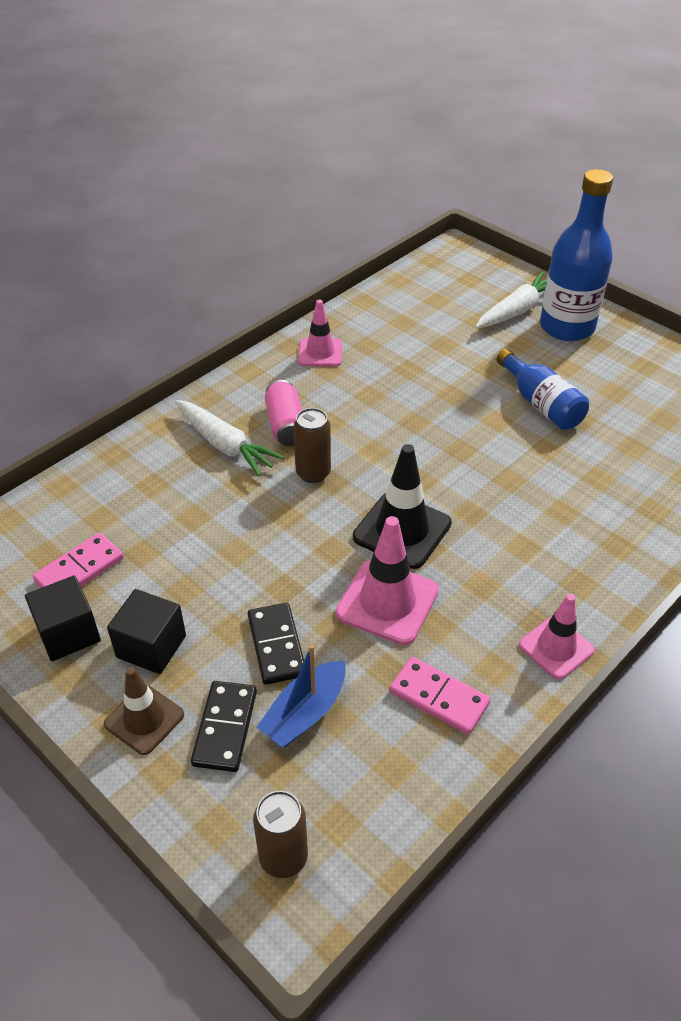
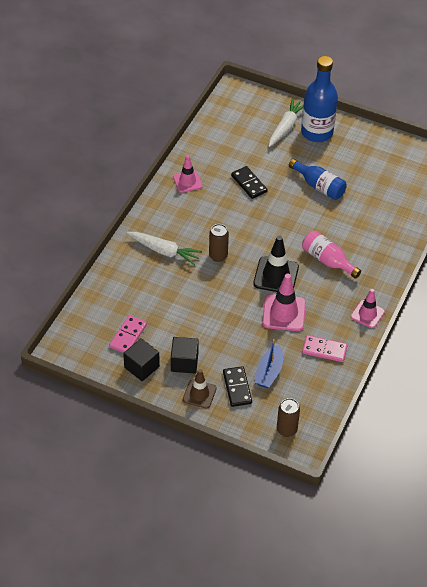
camera: 20 degrees left, 5 degrees up
(277, 645) = (242, 346): black domino -> black domino (249, 184)
(286, 425) = (190, 231): pink can -> none
(511, 527) = (327, 260): none -> pink bottle

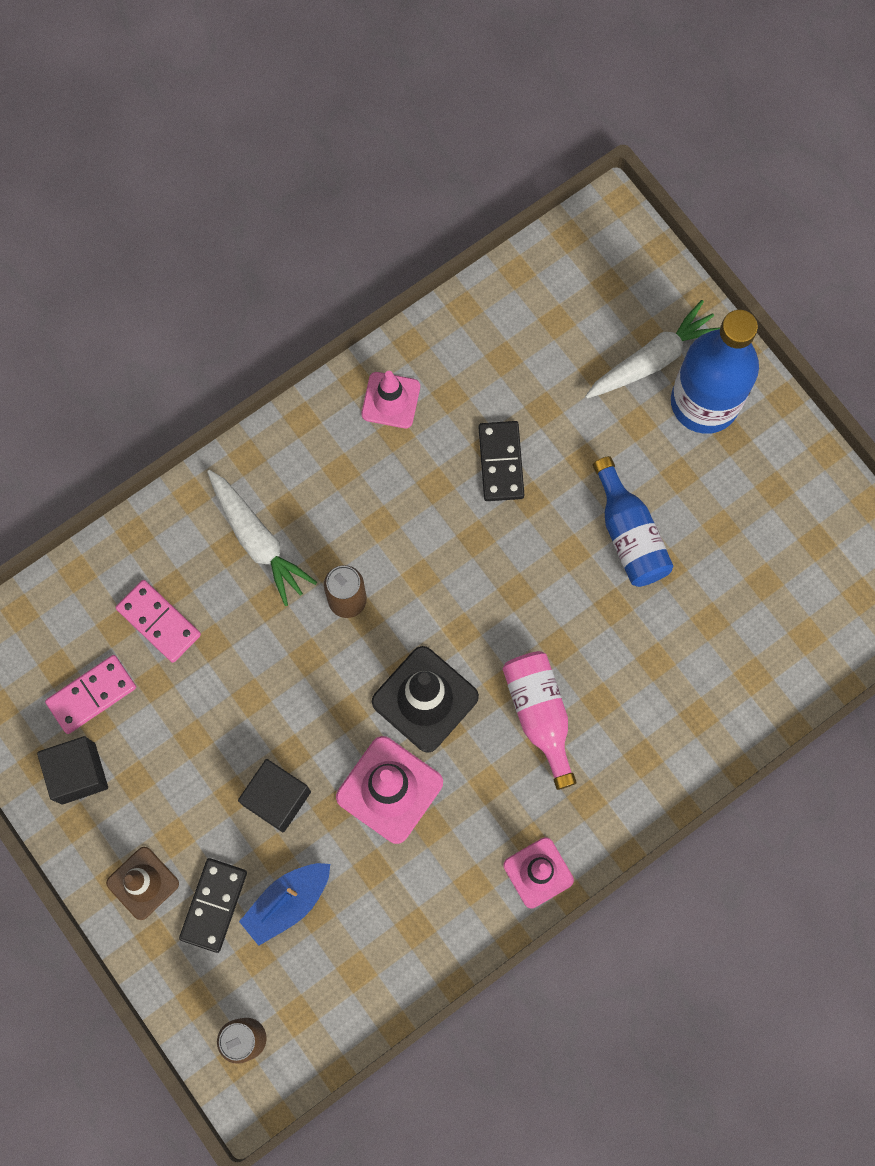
camera: 30 degrees right, 25 degrees up
(184, 362) = (155, 803): black cube -> black cube (277, 798)
(324, 350) = (412, 908): pink domino -> pink domino (158, 622)

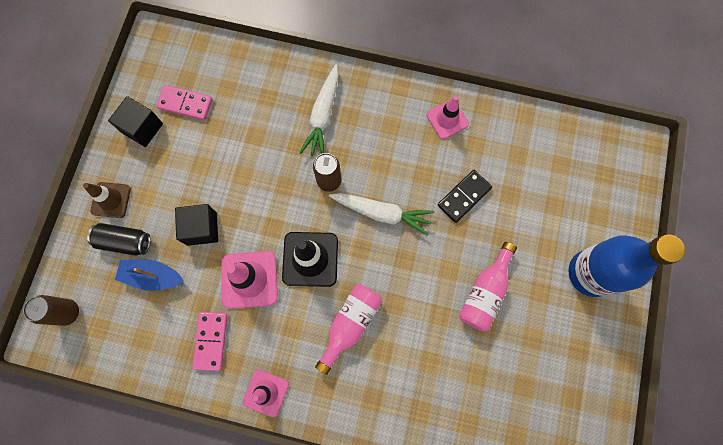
camera: 50 degrees right, 0 degrees up
(158, 622) = (245, 104): pink domino -> pink domino (211, 340)
(213, 905) = (124, 242): black domino -> black can
(629, 534) = (485, 292): blue bottle -> pink bottle
(652, 359) = (587, 228): white carrot -> white carrot (382, 213)

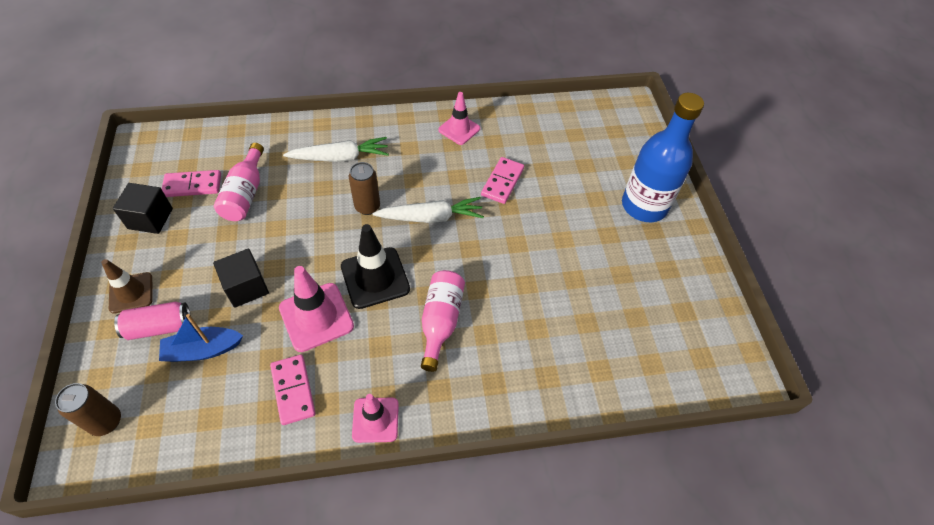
camera: 25 degrees left, 20 degrees down
(124, 242) = (159, 327): black can -> pink can
(323, 116) = (340, 157): white carrot -> white carrot turned 90 degrees counterclockwise
(464, 197) = (502, 182): black domino -> pink domino
(485, 292) = (559, 250): pink bottle -> pink bottle (245, 194)

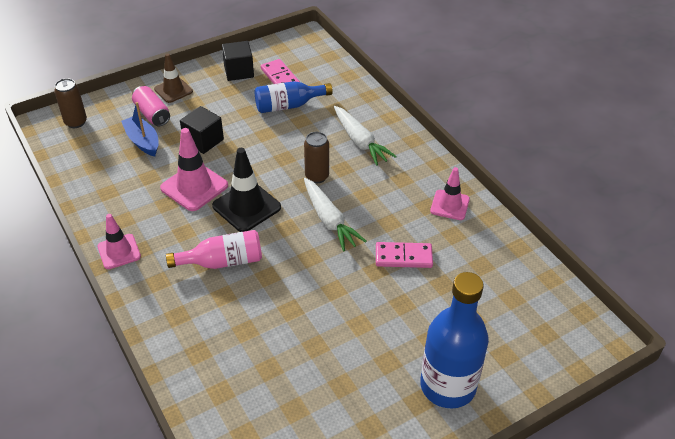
camera: 70 degrees right, 10 degrees down
(245, 194) = (288, 105): pink bottle -> blue bottle
(293, 390) = (128, 198): pink domino -> none

